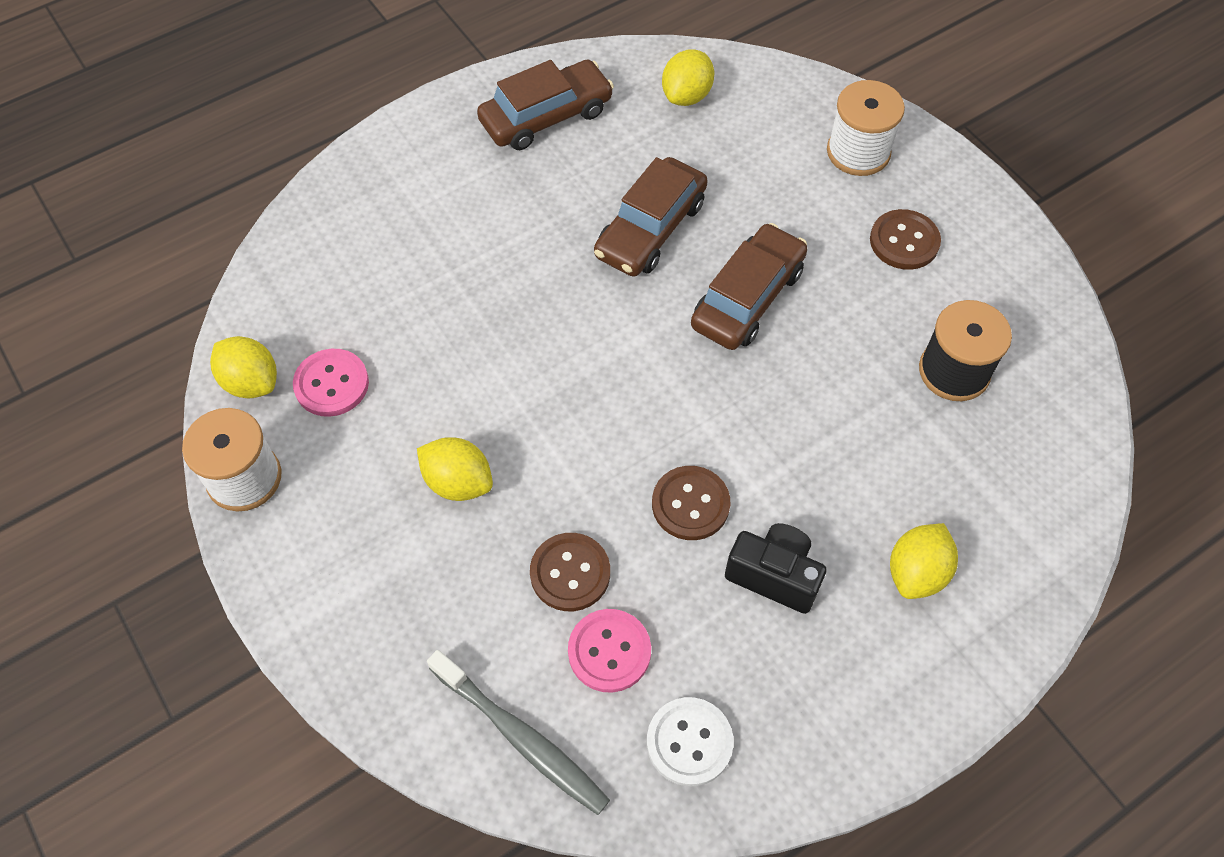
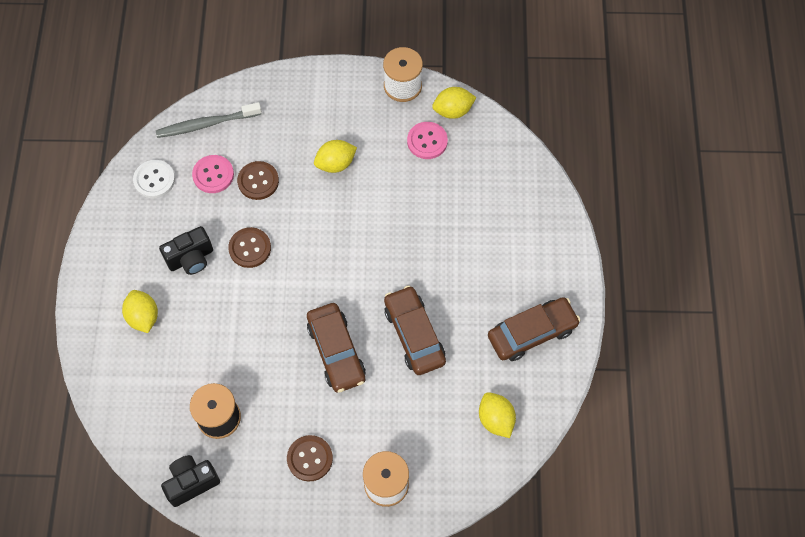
camera: 125 degrees right, 5 degrees up
(546, 116) = (532, 333): brown car -> brown car turned 120 degrees counterclockwise
(1057, 345) = (191, 483): none -> black camera

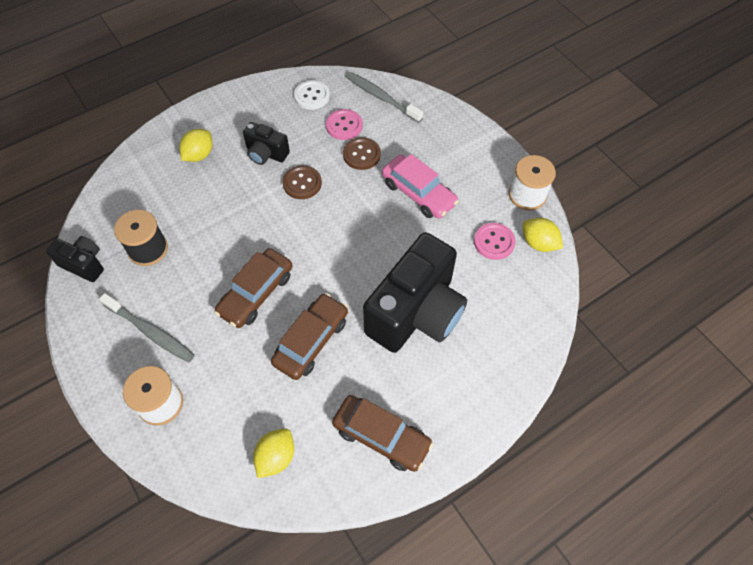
camera: 55 degrees right, 5 degrees down
(310, 458) = (150, 332): brown button -> grey toothbrush
(335, 164) = (418, 193): yellow lemon -> pink car
(447, 241) = (416, 312): none -> black camera

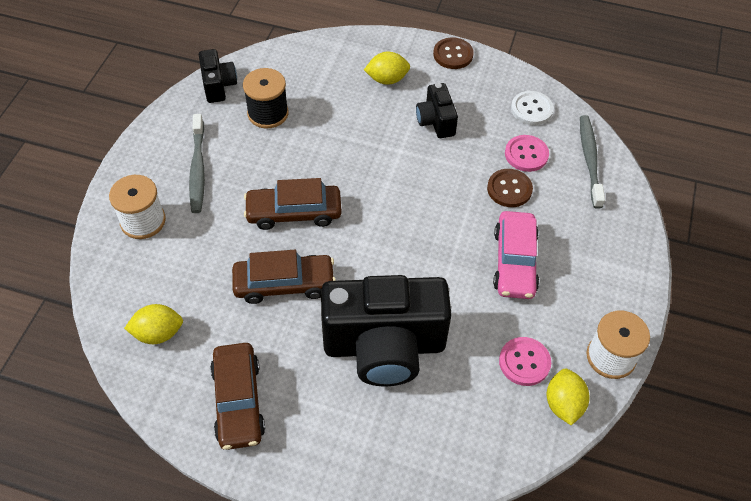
camera: 50 degrees right, 5 degrees down
(302, 183) = (432, 167): brown button -> brown button (453, 54)

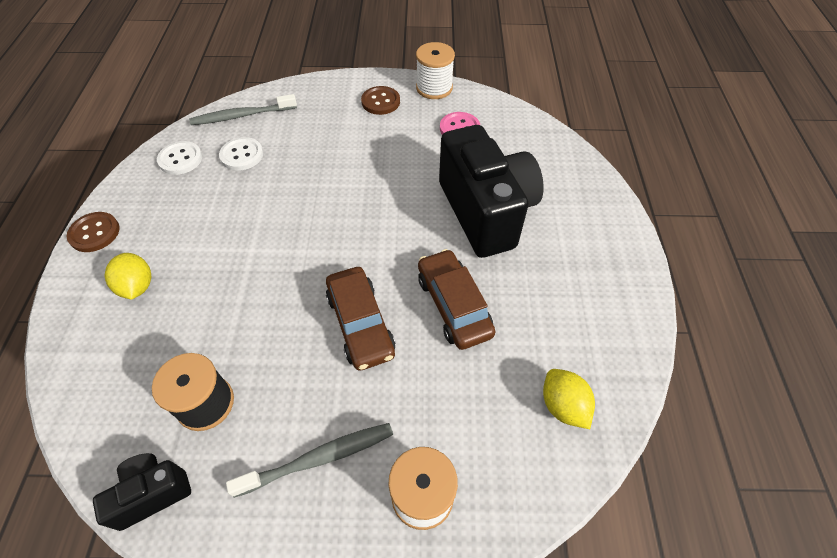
camera: 105 degrees left, 0 degrees up
(238, 401) = (593, 303): brown car -> none
(436, 121) = (204, 228): black camera -> none
(509, 189) = (287, 160): brown button -> brown button (380, 102)
(514, 262) = (367, 146): pink car -> none
(526, 154) = (242, 155): pink button -> white button
(563, 404) = (483, 106): yellow lemon -> none

